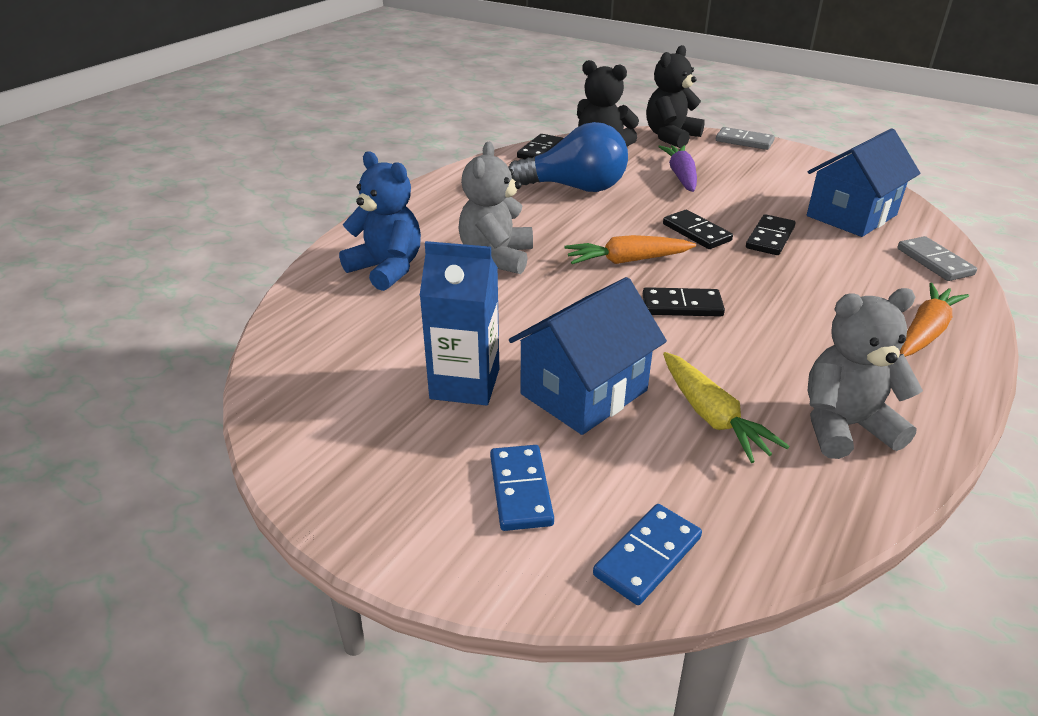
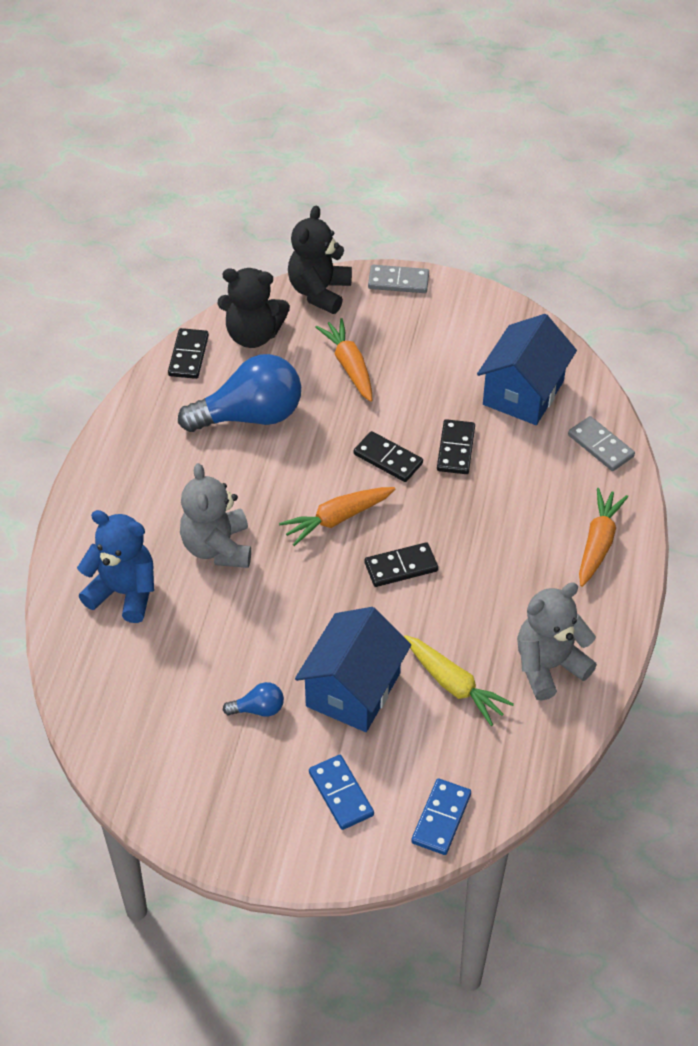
camera: 20 degrees left, 15 degrees up
(465, 384) = (258, 709): blue carton -> blue light bulb
(681, 176) = (349, 366): purple carrot -> orange carrot

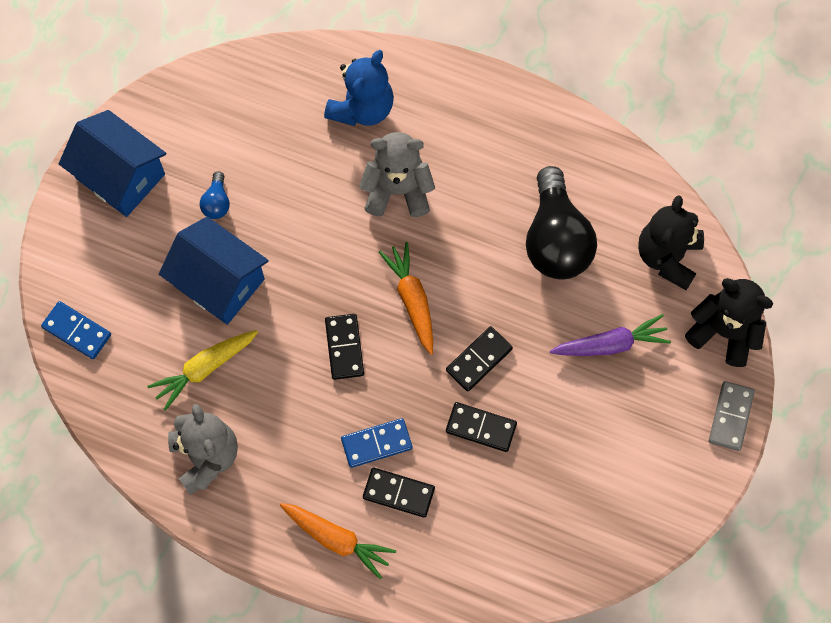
camera: 100 degrees right, 20 degrees up
(188, 356) = (646, 192): black domino -> black domino (398, 493)
(250, 416) = (556, 239): blue light bulb -> black light bulb
(341, 794) = (119, 255): blue domino -> blue domino (376, 443)
(349, 366) = (610, 344): orange carrot -> purple carrot
(523, 393) = (547, 513): blue house -> blue house (120, 176)
(600, 446) = (461, 575): grey domino -> none

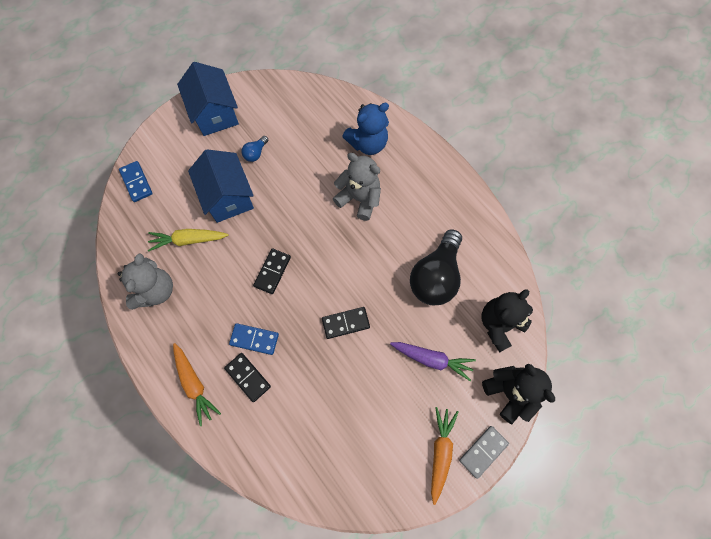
camera: 30 degrees right, 0 degrees up
(412, 300) = (328, 265): orange carrot -> orange carrot (440, 452)
(481, 428) = (321, 366): black domino -> none

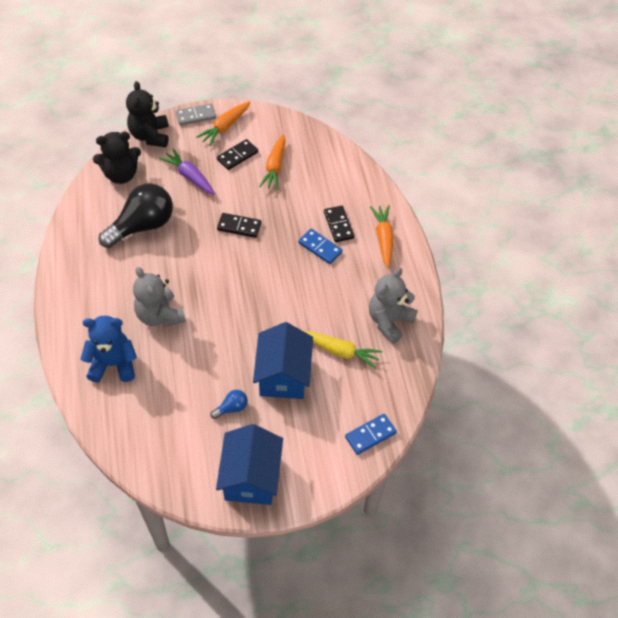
camera: 155 degrees left, 15 degrees down
(136, 182) = (370, 435): blue domino -> blue domino turned 60 degrees clockwise
(272, 271) = (277, 290): black domino -> black domino (237, 156)
(352, 422) = (275, 167): none -> orange carrot

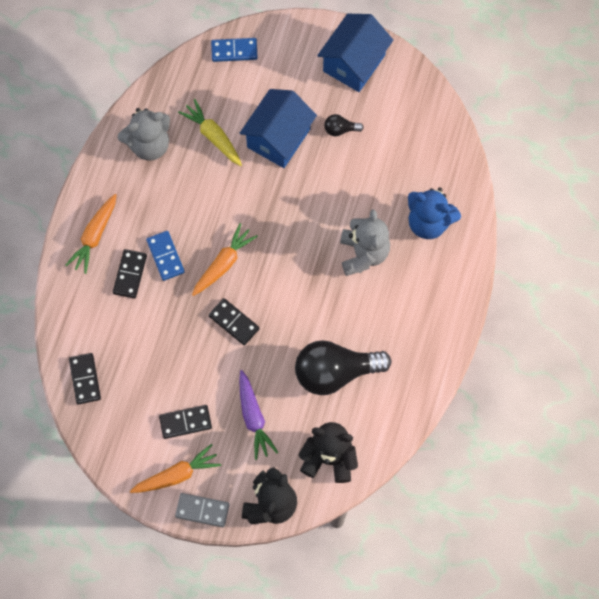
camera: 150 degrees left, 15 degrees up
(231, 408) = (340, 129): blue light bulb -> black light bulb
(275, 167) = (152, 385): orange carrot -> orange carrot (223, 263)
(324, 152) = (85, 379): none -> black domino

